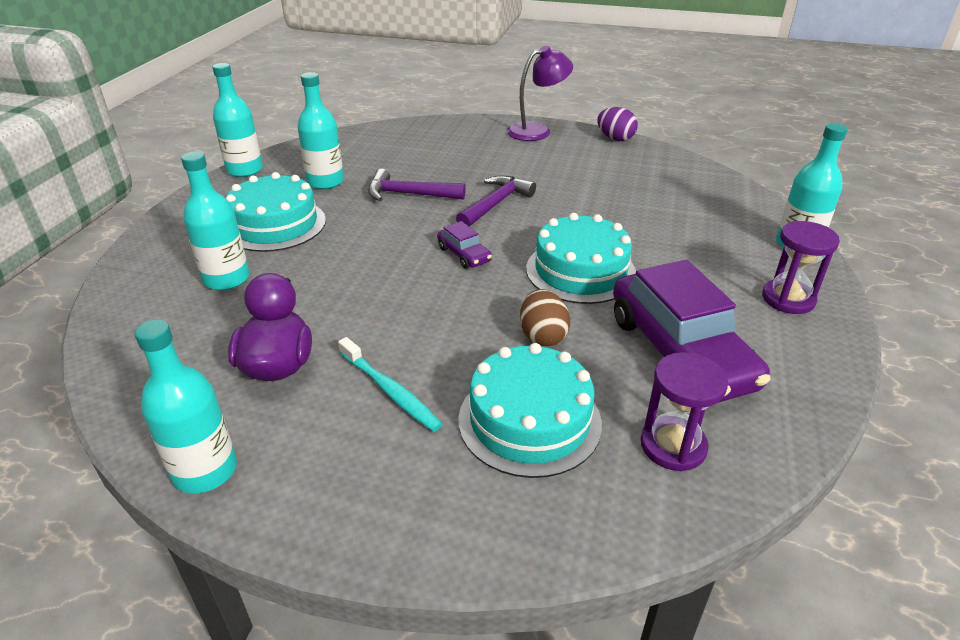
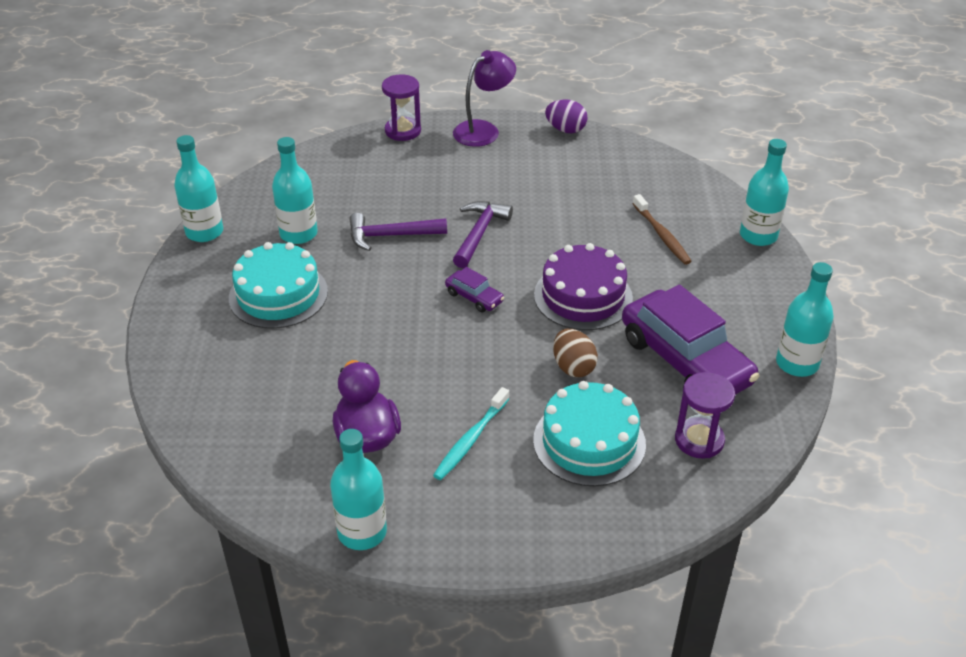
camera: 15 degrees left, 5 degrees up
(226, 279) = (269, 363): turquoise bottle -> turquoise bottle (797, 363)
(390, 390) = (471, 439): turquoise toothbrush -> turquoise toothbrush turned 90 degrees clockwise
(580, 271) = (583, 296): turquoise cake -> purple cake
(686, 230) = (661, 235): none -> brown toothbrush
(788, 299) = (759, 294): purple hourglass -> purple hourglass (403, 131)

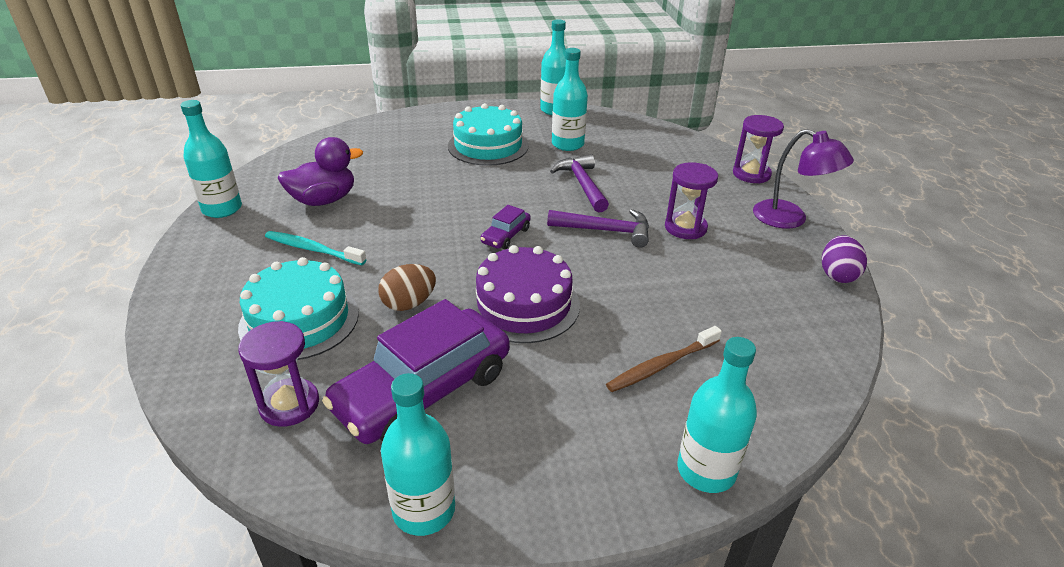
camera: 80 degrees right, 5 degrees down
(484, 187) = (685, 228): none -> purple hourglass

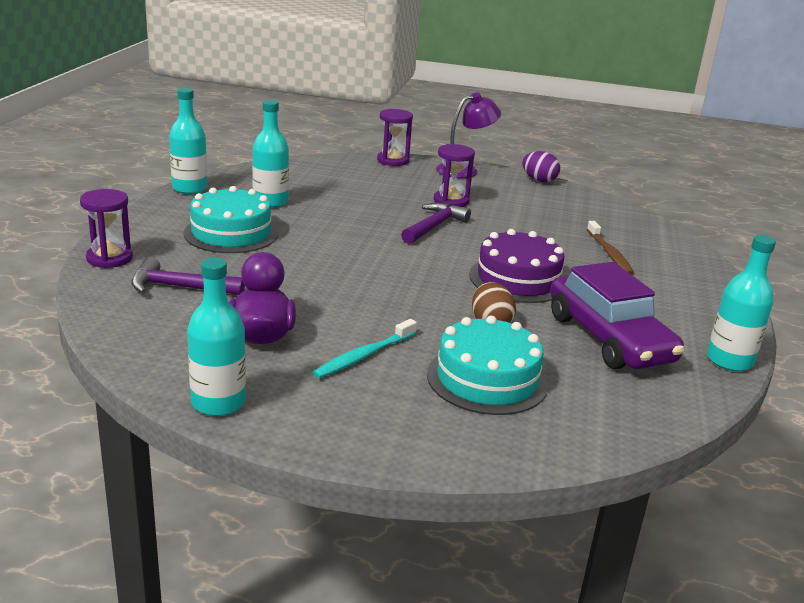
camera: 70 degrees left, 10 degrees down
(289, 404) = (607, 399): purple hourglass -> purple hourglass (109, 258)
(506, 236) = (411, 263): purple car -> none
(582, 184) = (352, 215): purple hammer -> purple hammer (180, 287)
(706, 470) = (706, 268): turquoise bottle -> none

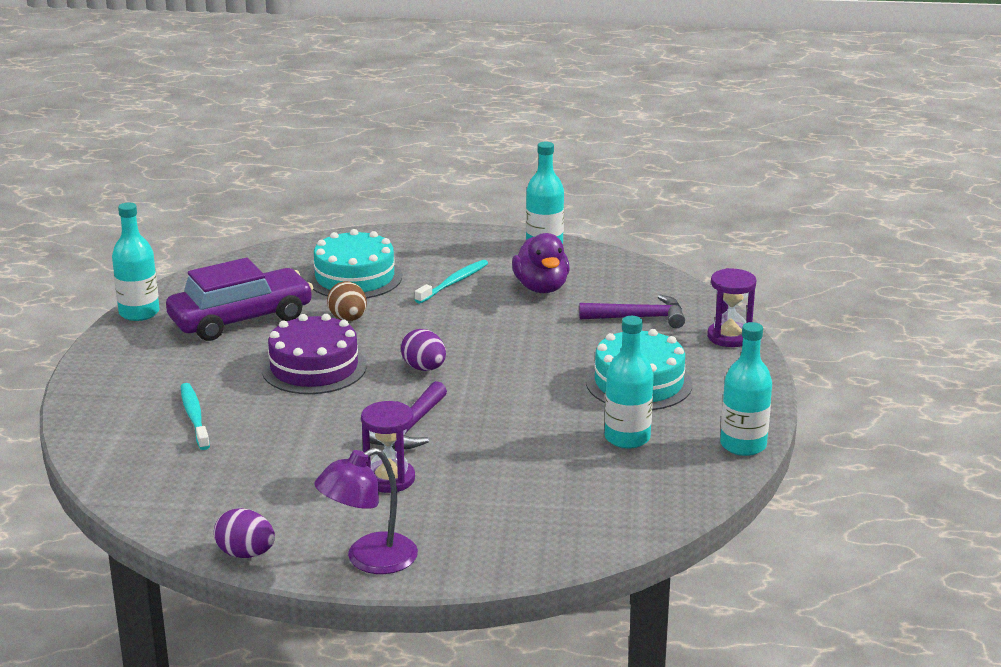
camera: 175 degrees right, 0 degrees up
(393, 160) = (492, 565): purple hourglass -> none
(415, 266) = (424, 368): none -> purple egg
(608, 338) = (241, 319): purple car -> purple car turned 90 degrees clockwise
(609, 253) = (194, 417): brown toothbrush -> turquoise toothbrush

